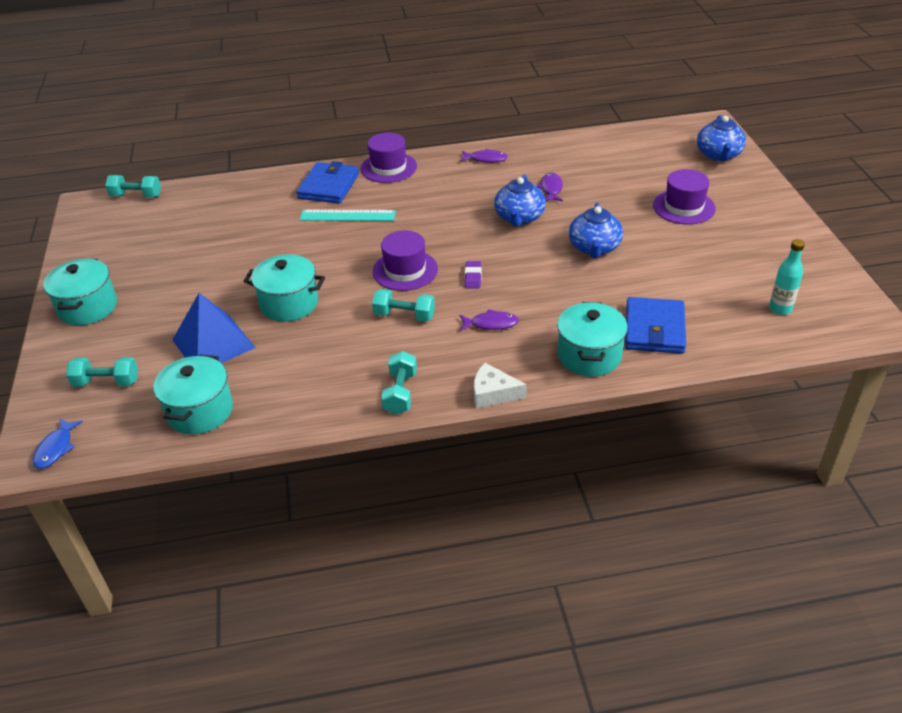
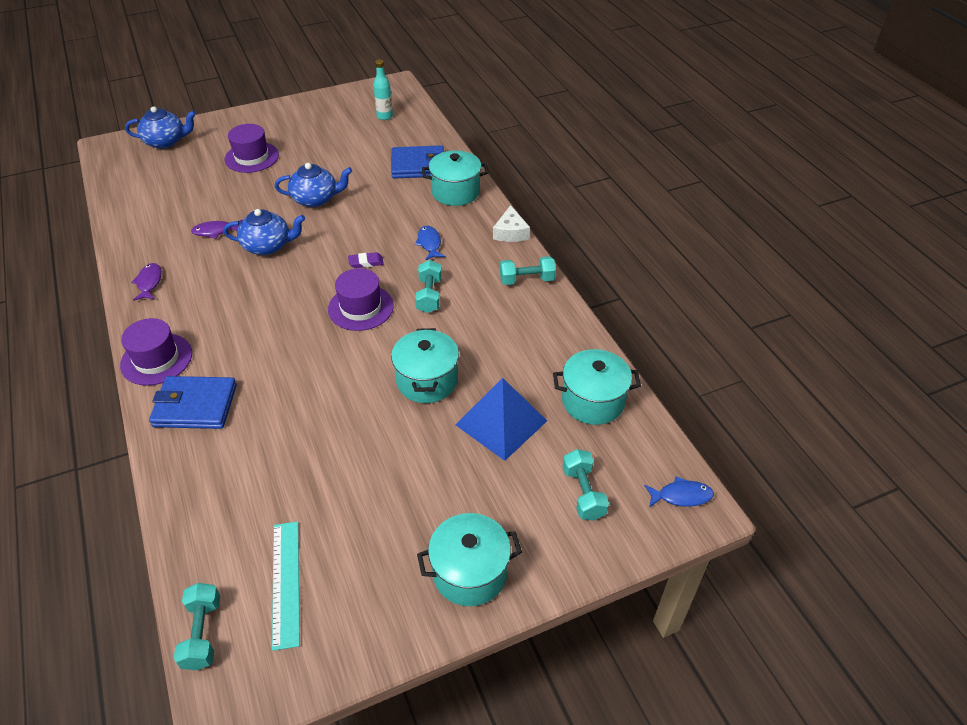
camera: 105 degrees left, 5 degrees up
(347, 215) = (262, 373): turquoise ruler -> turquoise ruler (286, 582)
(491, 324) = (429, 243): purple fish -> blue fish

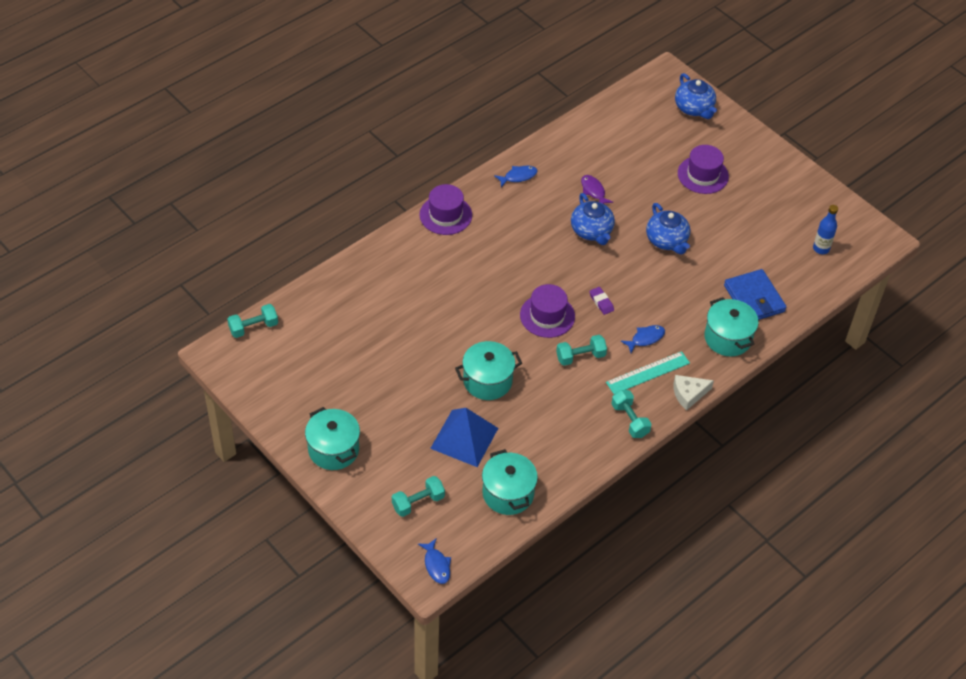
camera: 70 degrees right, 5 degrees up
(149, 282) = (518, 176): purple fish -> blue fish
(195, 406) = (413, 254): blue wallet -> none
(286, 582) = (297, 355): turquoise ruler -> turquoise ruler (648, 373)
(384, 116) = (821, 248): turquoise bottle -> blue bottle

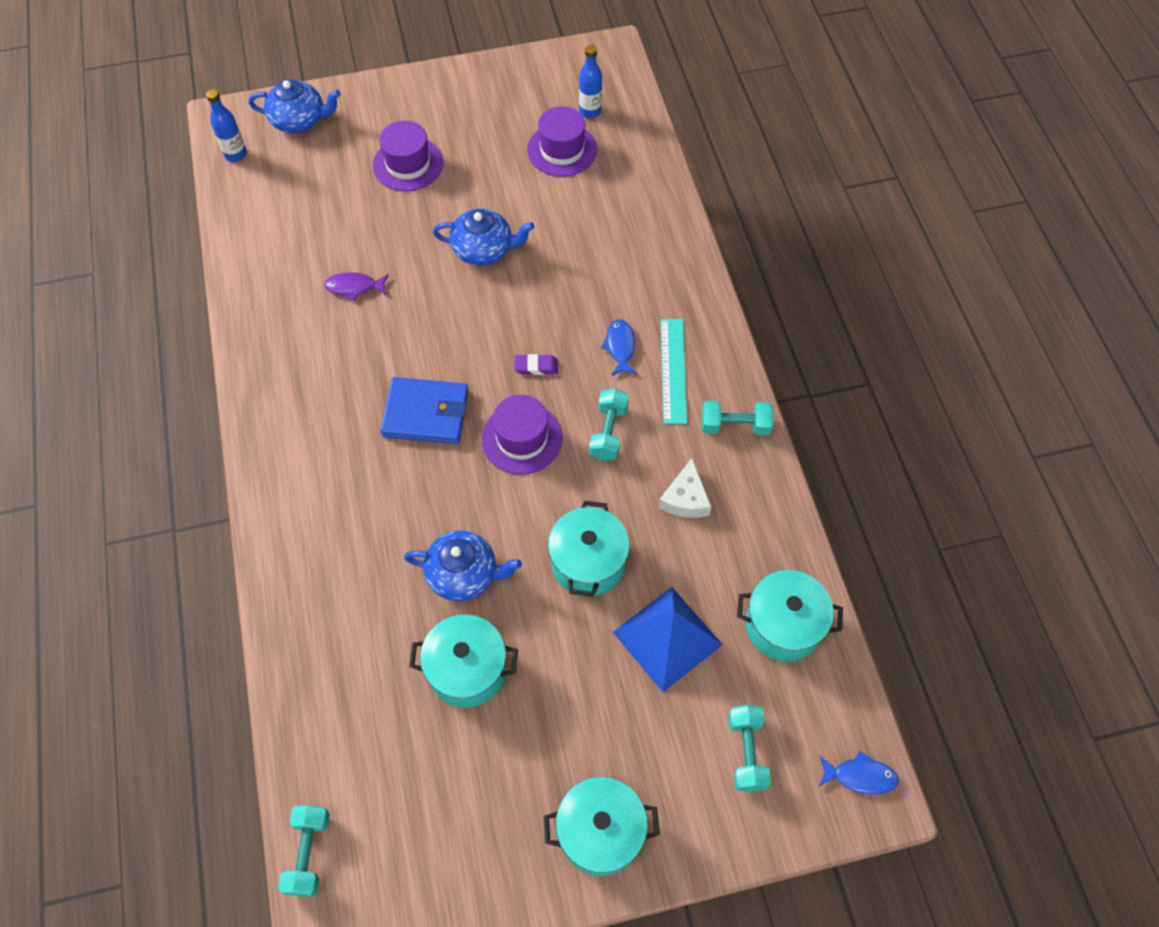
camera: 60 degrees left, 10 degrees up
(445, 215) = (274, 479): purple hat -> purple hat (562, 150)
(518, 176) = (270, 359): blue fish -> none
(592, 231) = (417, 321): blue teapot -> blue teapot (464, 574)
(645, 92) = (236, 155): none -> blue bottle
(689, 394) = (727, 343): white cheese -> white cheese (685, 498)
(727, 338) = (666, 263): turquoise pot -> turquoise pot (467, 670)
(754, 298) = (623, 208): blue wallet -> blue wallet (426, 413)

